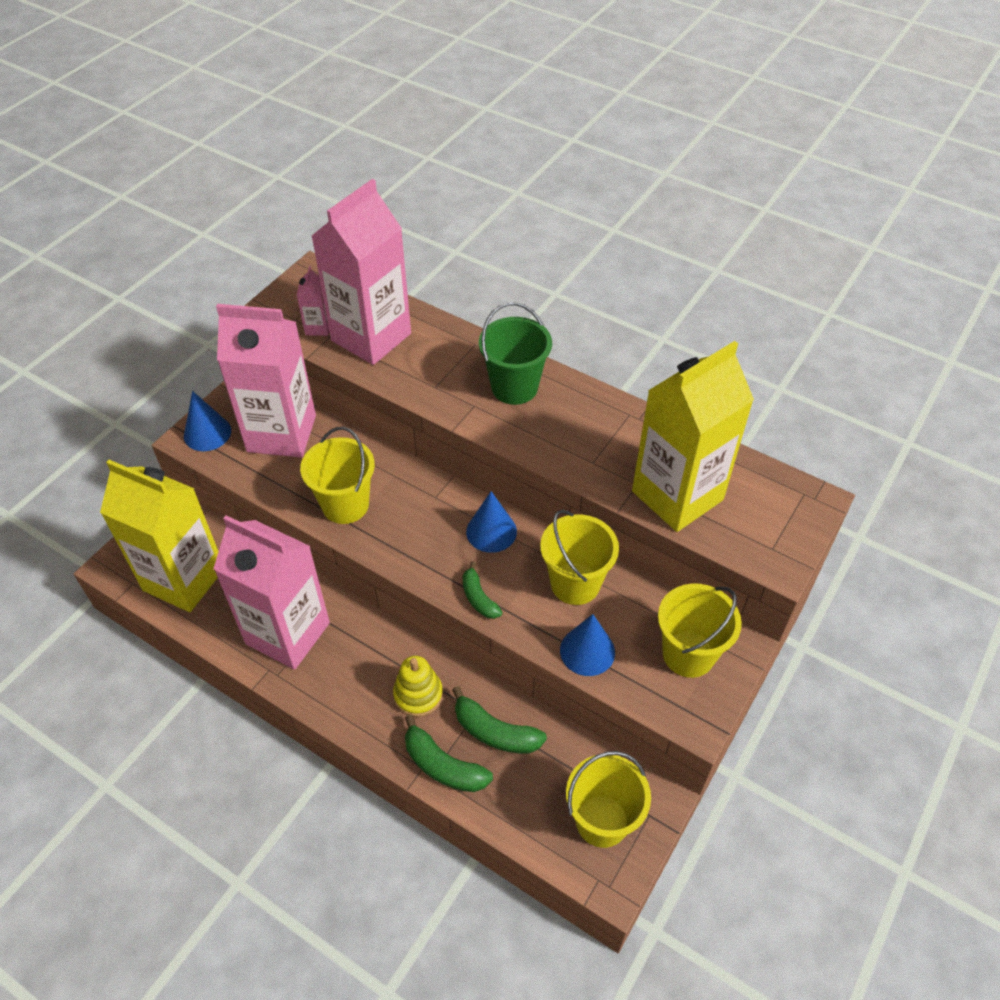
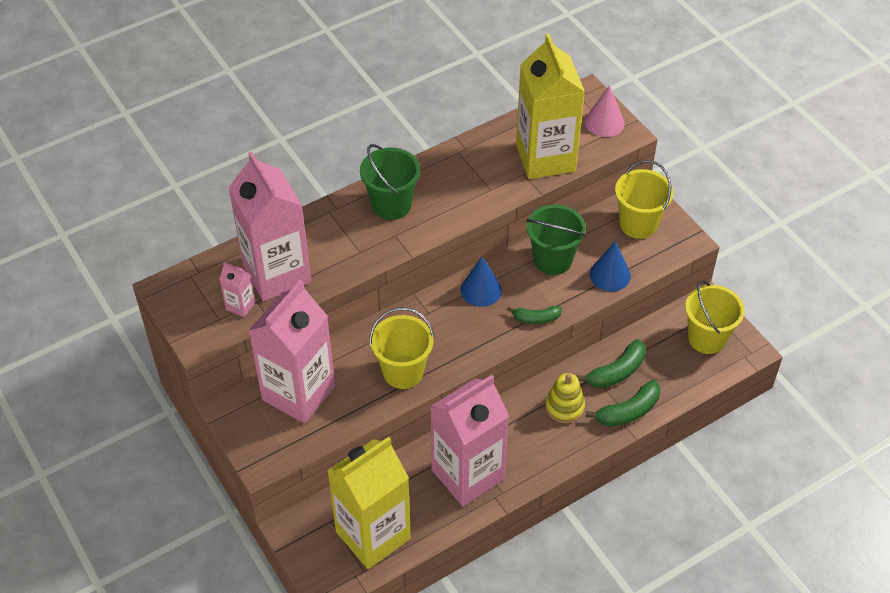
camera: 65 degrees left, 0 degrees up
(207, 433) = (264, 447): blue cone -> none
(575, 583) = (553, 260): yellow bucket -> green bucket
(780, 534) = (604, 122): none -> pink cone

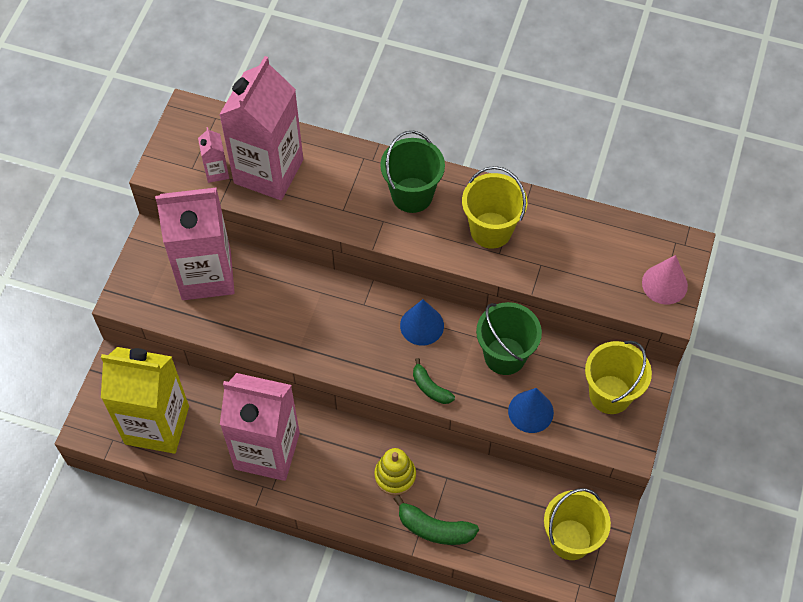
camera: 50 degrees right, 10 degrees up
(403, 372) = (289, 330): yellow bucket -> yellow bucket (491, 230)
(545, 158) = (575, 268): yellow carton -> none
(616, 372) = (467, 491): green banana -> none

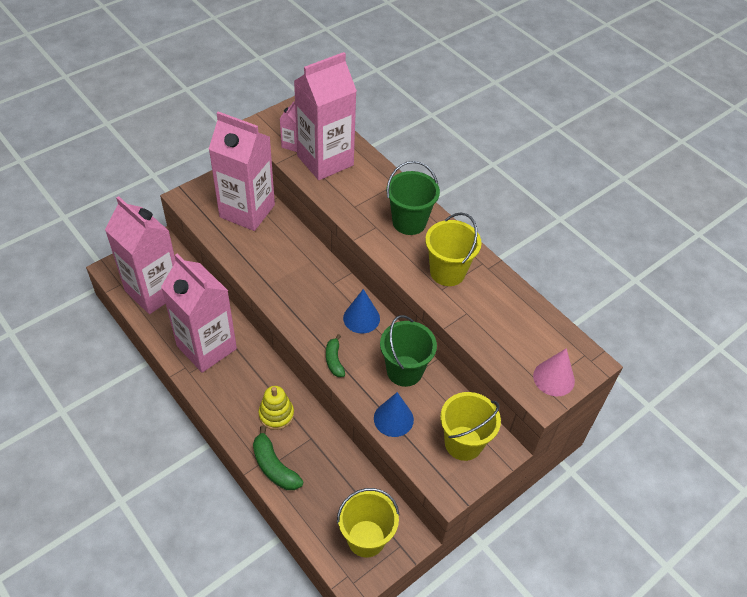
camera: 30 degrees right, 10 degrees down
(157, 425) = (153, 291): yellow carton -> pink carton

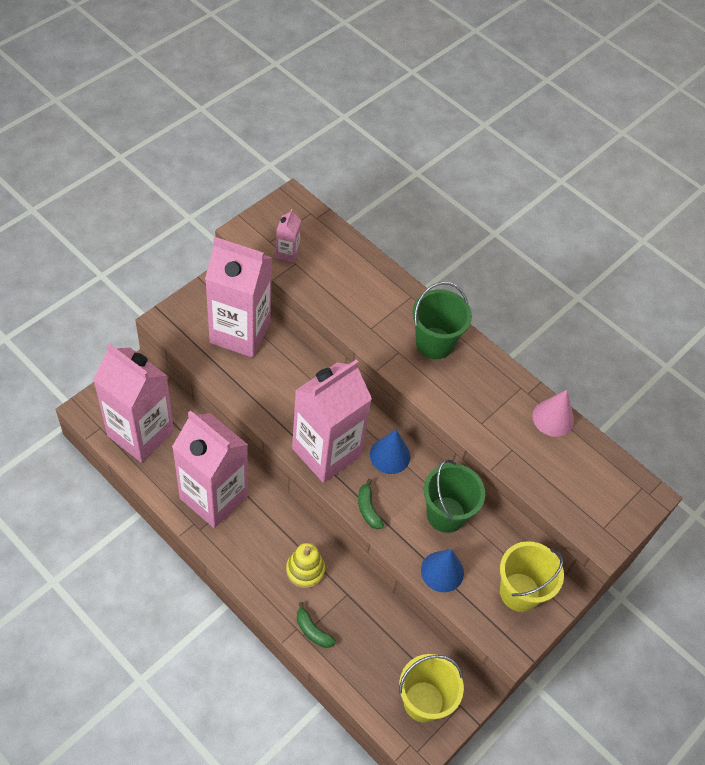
camera: 10 degrees left, 5 degrees up
(274, 466) = (312, 630): green banana -> green banana, size x0.65
(325, 160) = (328, 272): pink carton -> pink carton (326, 452)
(447, 272) = (485, 402): yellow bucket -> none
(554, 378) = (613, 518): pink cone -> pink cone (553, 418)

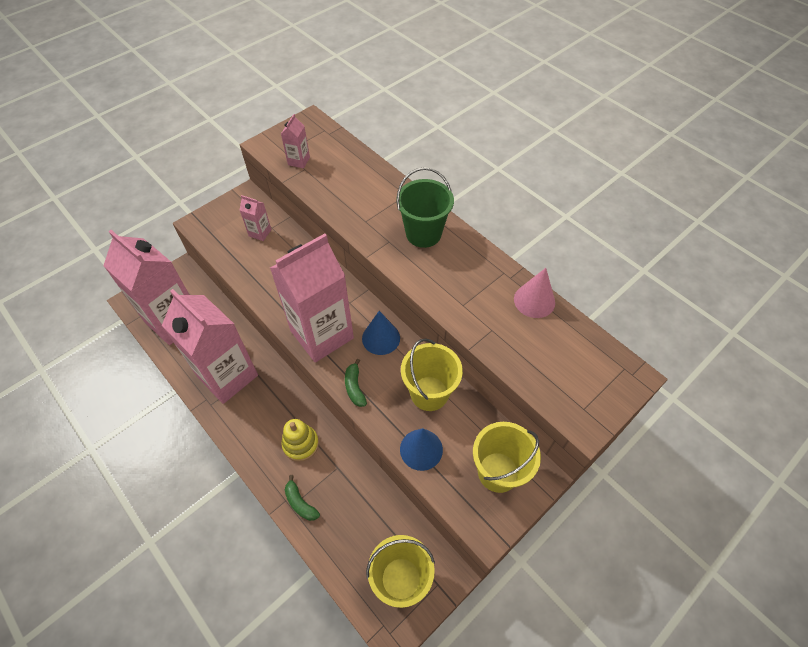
camera: 10 degrees right, 0 degrees up
(240, 332) = (260, 233): pink carton -> pink carton, size x0.41
(446, 514) = (429, 393): green bucket -> yellow bucket

